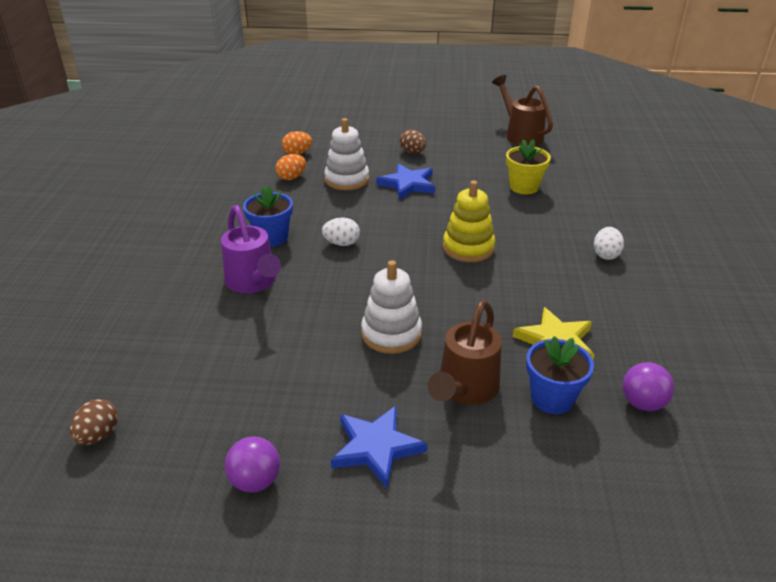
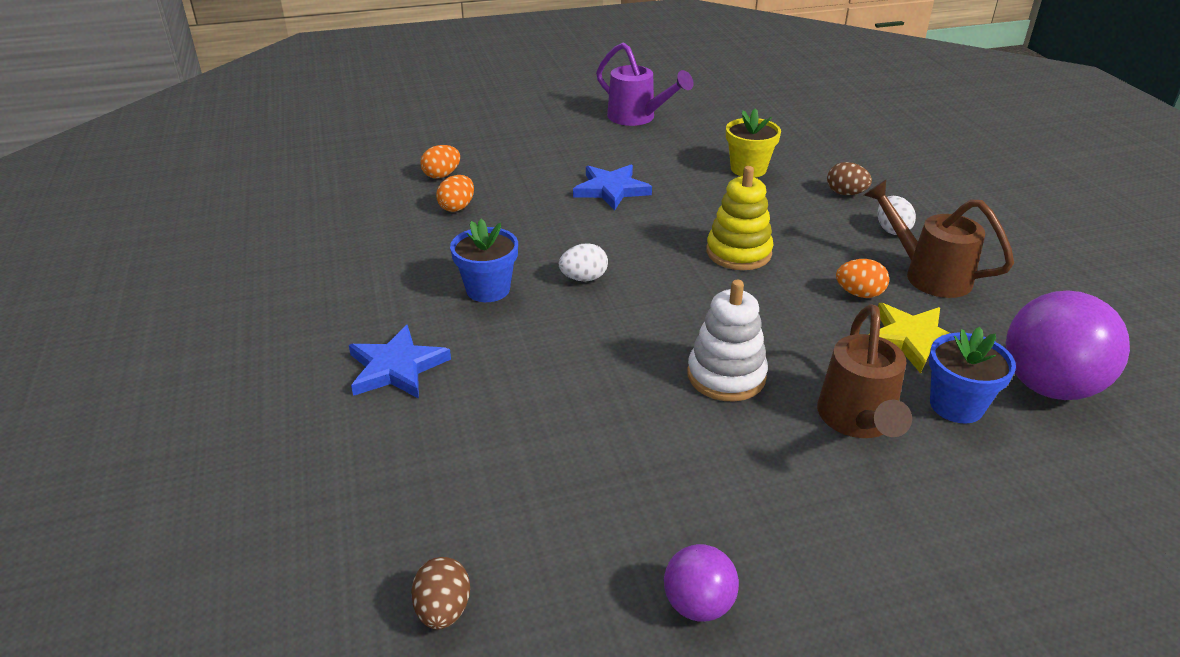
camera: 20 degrees left, 0 degrees up
(253, 282) = (506, 352): purple watering can -> purple watering can (637, 118)
(347, 179) = (531, 197): white stacking toy -> none
(376, 447) = (810, 518): blue star -> blue star (396, 367)
(412, 152) = (588, 150): brown egg -> brown egg (845, 193)
(520, 135) = (700, 108): brown watering can -> brown watering can (928, 275)
(539, 298) = (859, 294): none -> orange egg
(642, 403) = (1048, 386): purple ball -> purple ball, size x1.88

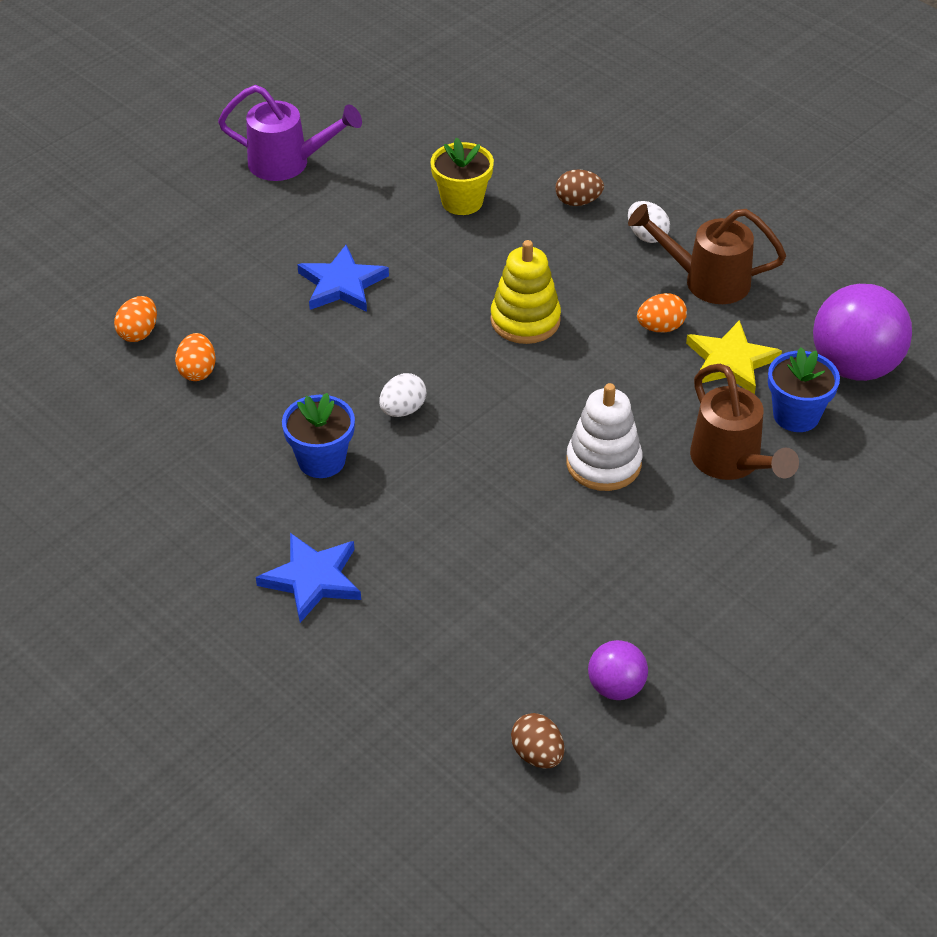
camera: 30 degrees left, 10 degrees up
(698, 604) = (709, 665): purple ball -> purple ball (616, 687)

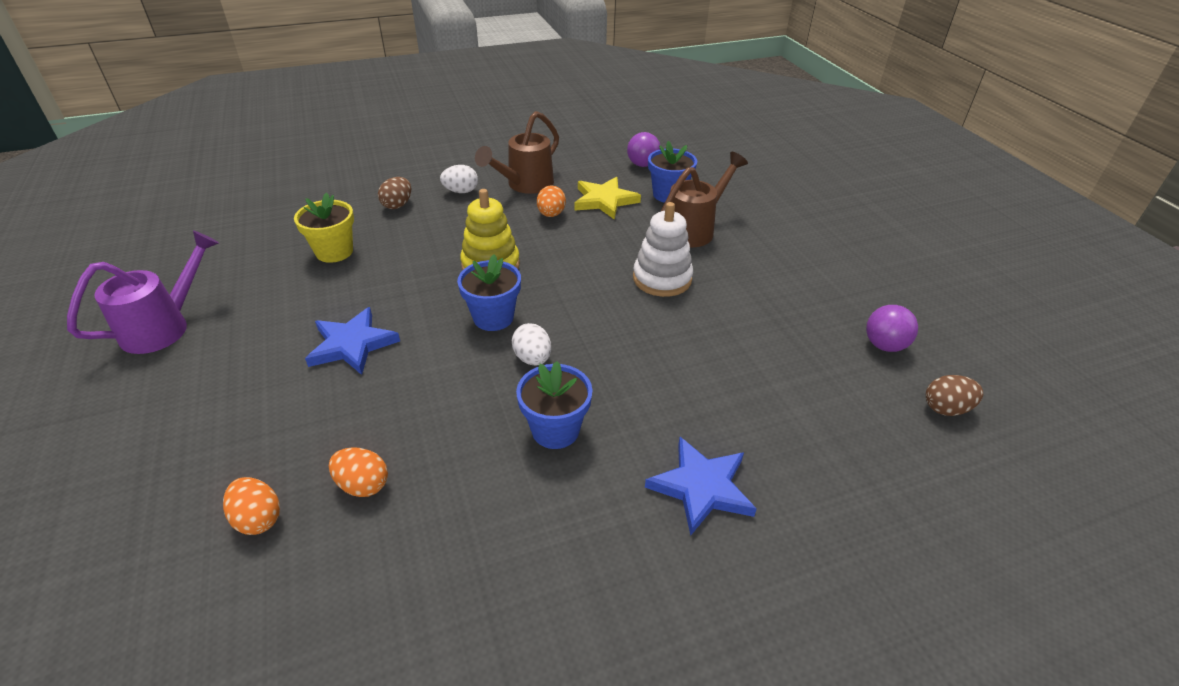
camera: 65 degrees left, 5 degrees down
(442, 358) = (493, 317): none -> blue flower pot
(731, 462) = (694, 229): brown watering can -> brown watering can turned 45 degrees counterclockwise
(854, 366) = (642, 165): purple ball -> purple ball, size x0.53

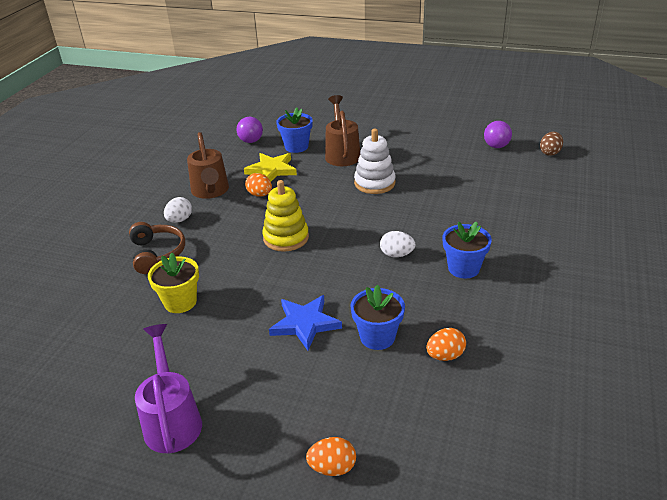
camera: 50 degrees left, 5 degrees down
(258, 518) = (437, 409): orange egg -> orange egg (332, 467)
(397, 205) = (157, 254): brown egg -> brown headphones
(493, 317) = (342, 255): blue flower pot -> blue flower pot (377, 337)
(701, 487) = (542, 238): blue star -> none

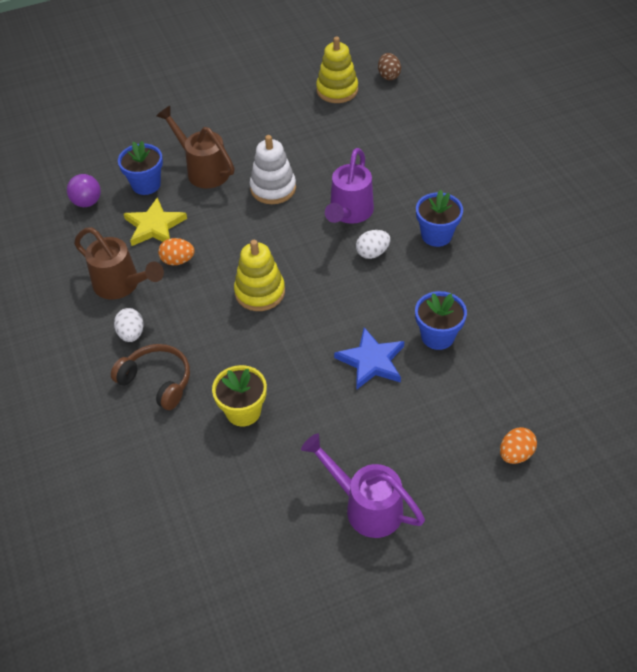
camera: 40 degrees left, 15 degrees up
(411, 222) = (349, 213): none -> purple watering can
(445, 356) = (499, 320): orange egg -> none
(496, 146) = (337, 90): purple ball -> yellow stacking toy

